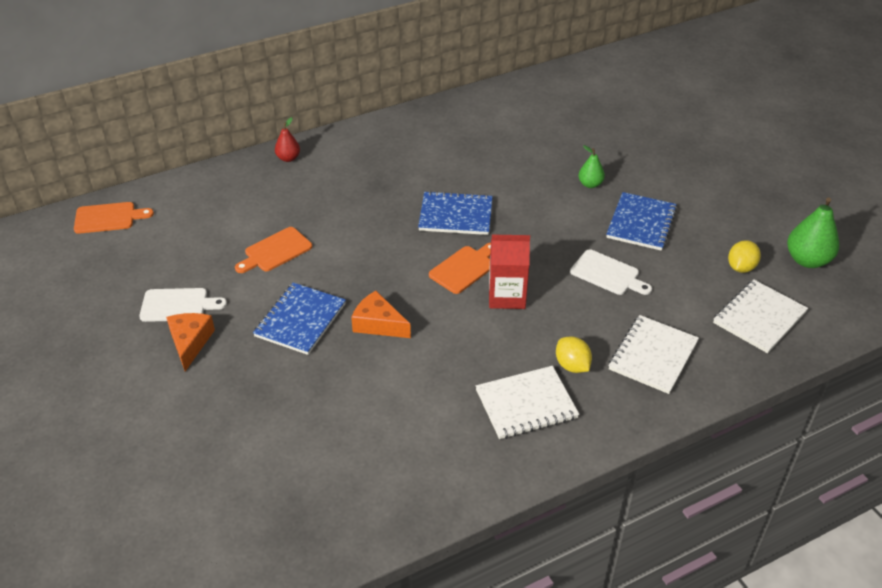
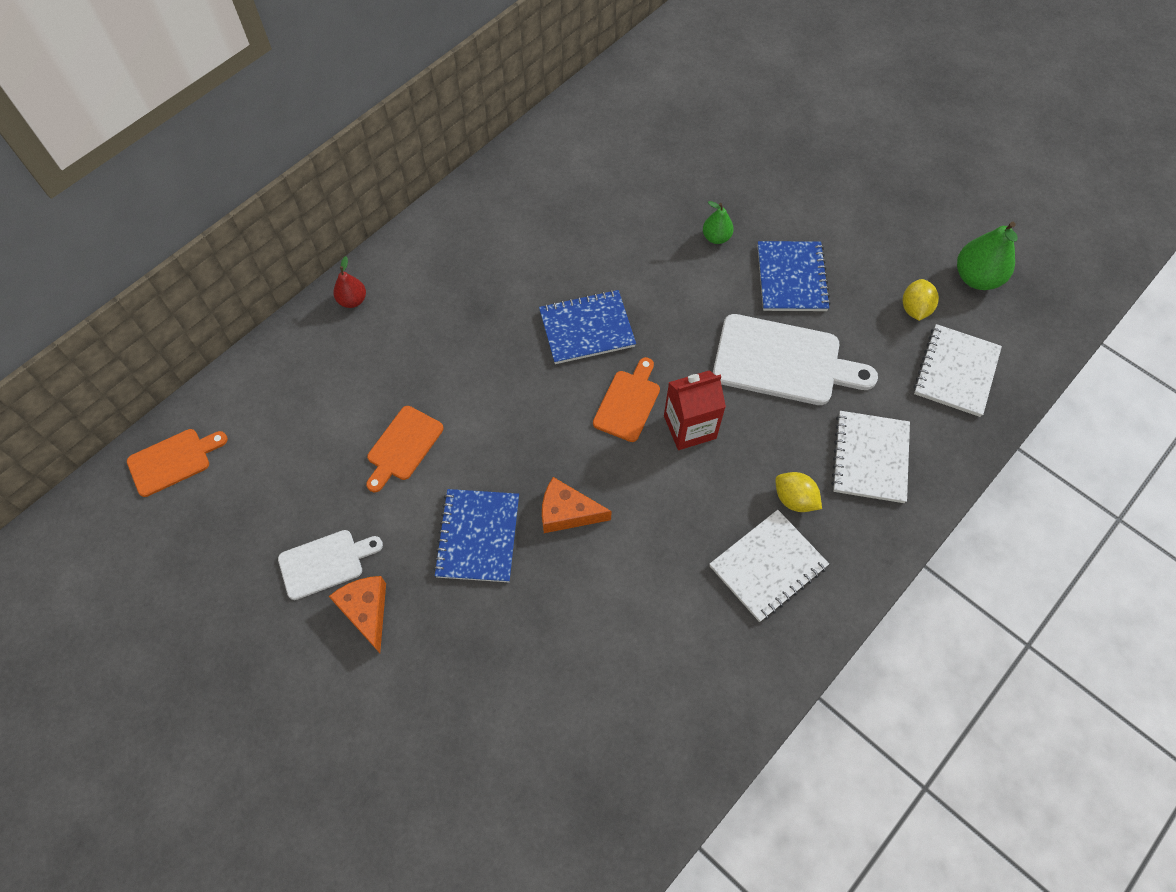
camera: 20 degrees left, 20 degrees up
(608, 274) = (783, 361): white cutting board -> white cutting board, size x1.73

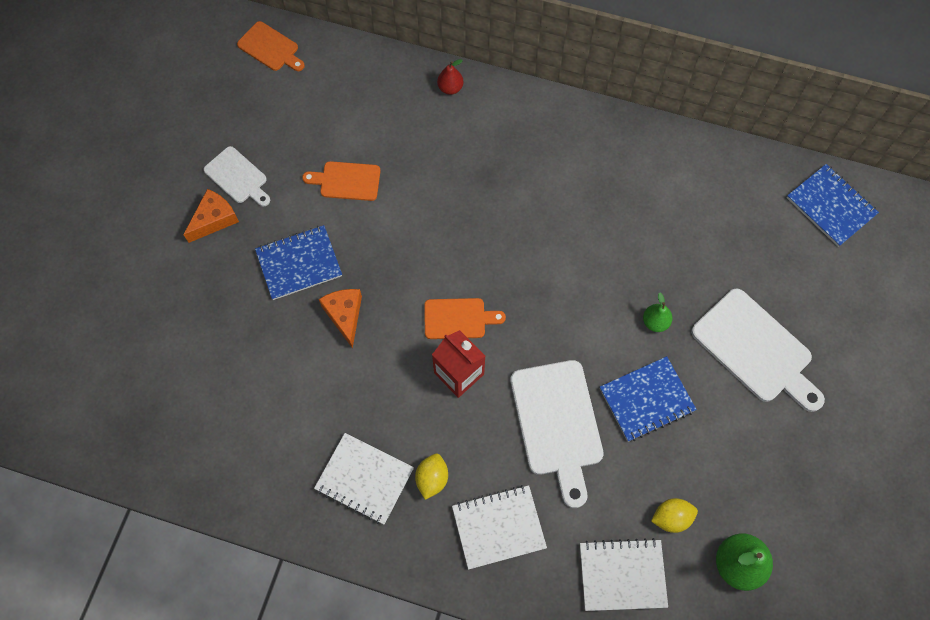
camera: 65 degrees right, 5 degrees up
(587, 328) = (510, 260): blue notebook -> blue notebook (831, 206)
(780, 174) = (756, 349): none -> white cutting board

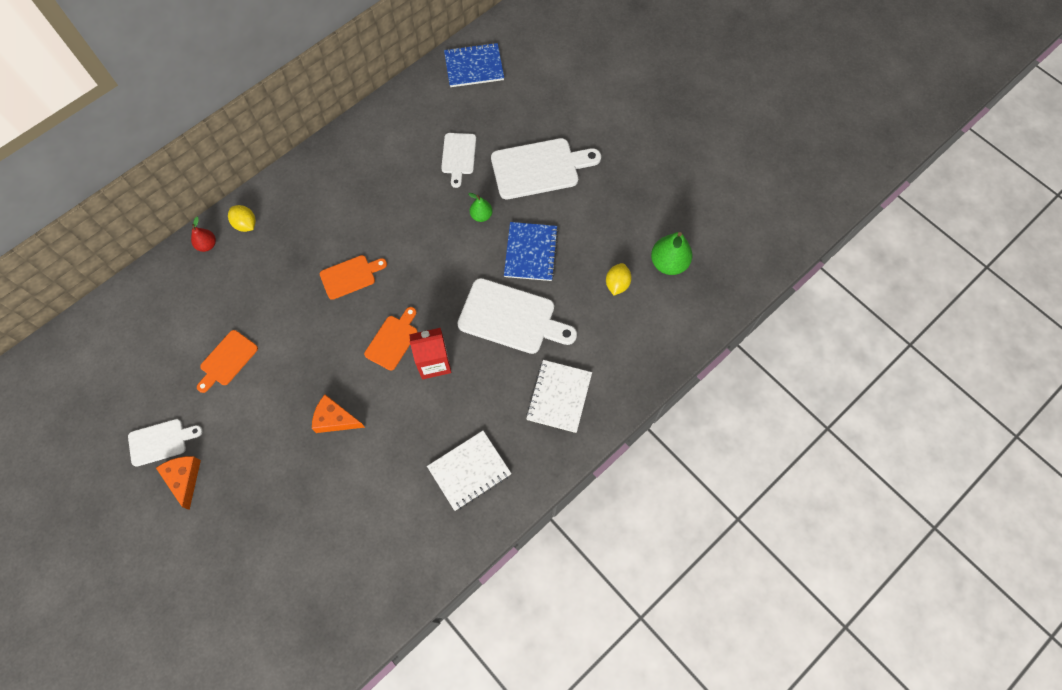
camera: 60 degrees left, 0 degrees up
(270, 48) = (65, 357): orange cutting board -> orange cutting board (350, 276)
(299, 263) = (269, 431): blue notebook -> none
(432, 478) = (498, 423): yellow lemon -> yellow lemon (245, 224)
(622, 575) = (636, 336): white notebook -> none
(709, 257) = (458, 156): none -> white cutting board

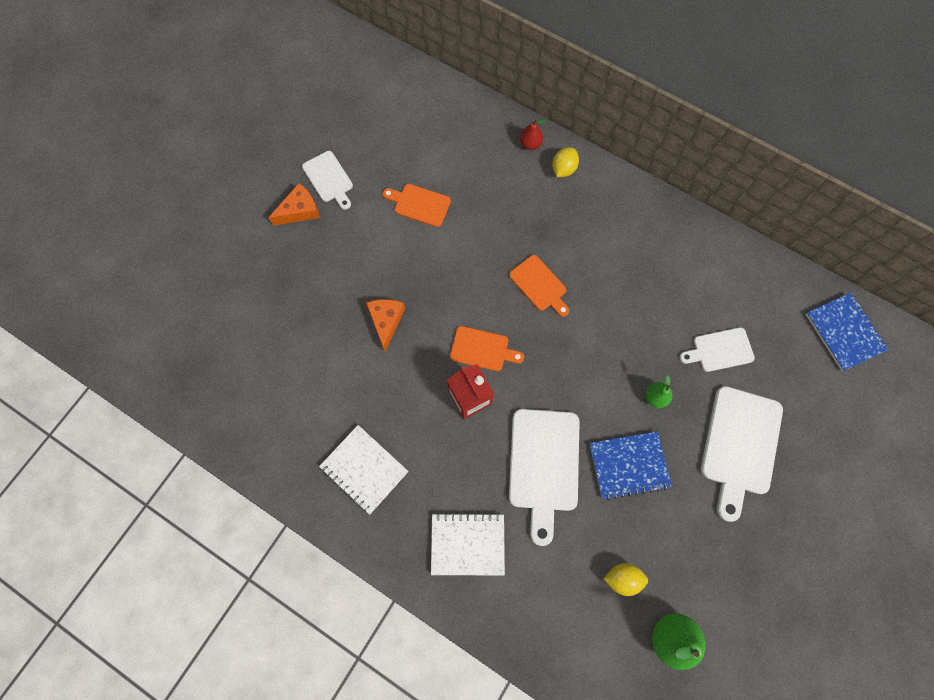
camera: 75 degrees right, 5 degrees up
(539, 168) = (740, 445): white cutting board -> white cutting board turned 45 degrees clockwise

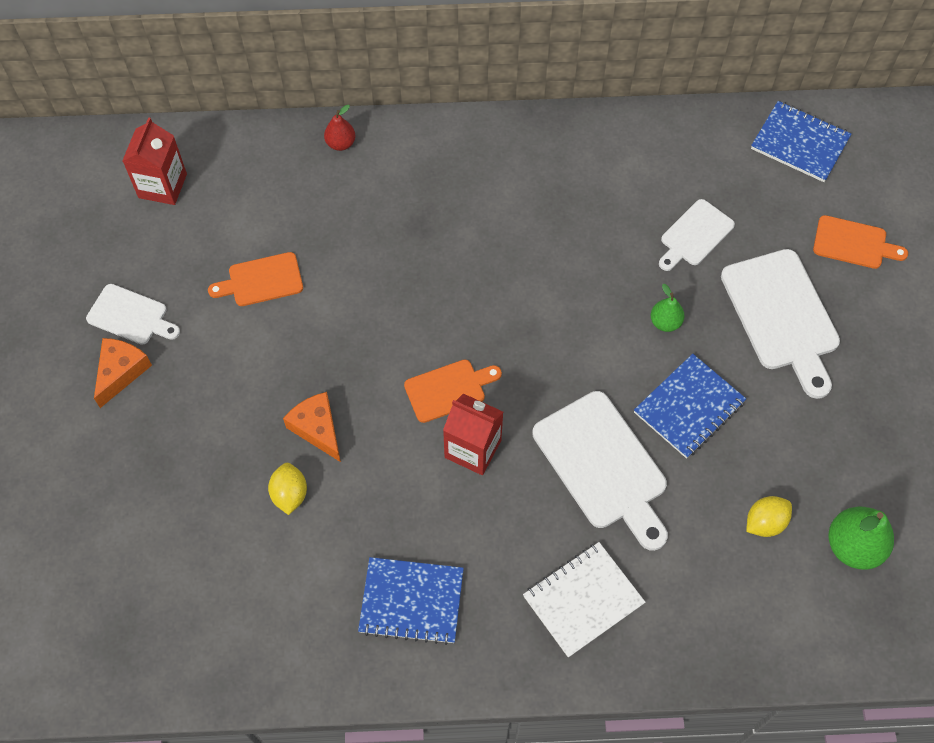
camera: 35 degrees left, 10 degrees down
(364, 469) = (411, 601): white notebook -> blue notebook
(404, 107) = (162, 186): none -> red carton
(539, 285) = (461, 284): orange cutting board -> orange cutting board (853, 243)
(563, 169) = (397, 149): yellow lemon -> yellow lemon (290, 494)

